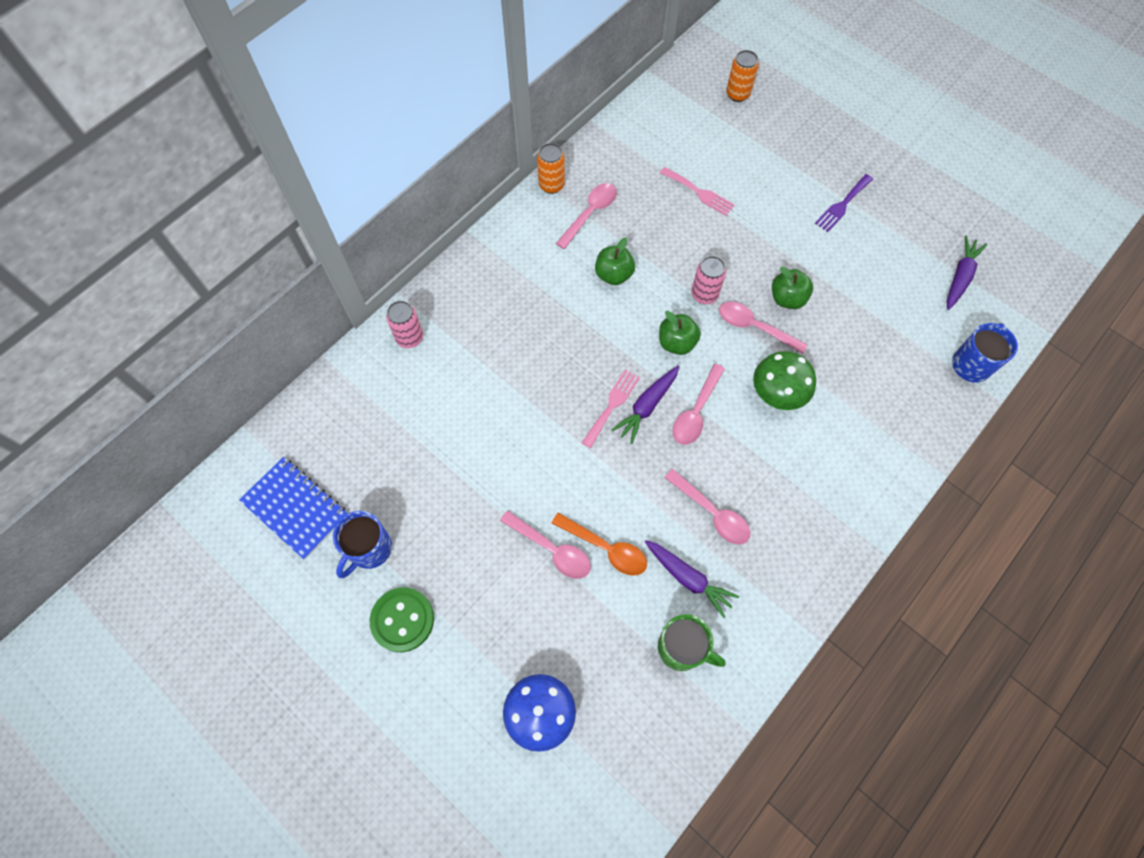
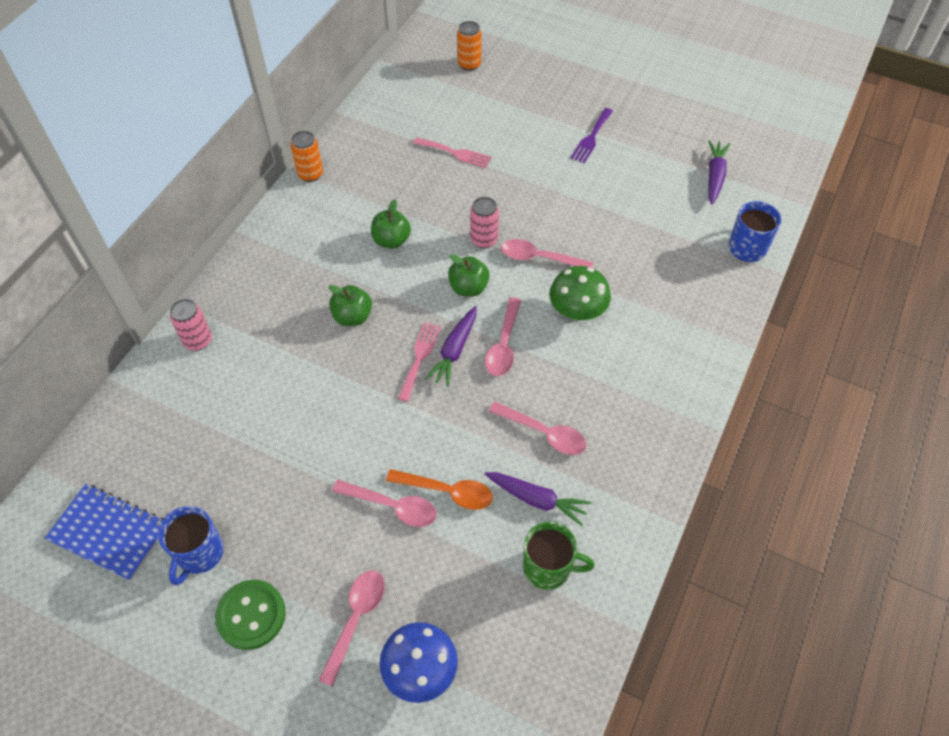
camera: 15 degrees left, 10 degrees down
(590, 214) = (354, 192): pink spoon -> pink spoon (356, 620)
(787, 298) = (563, 227): green apple -> green apple (352, 316)

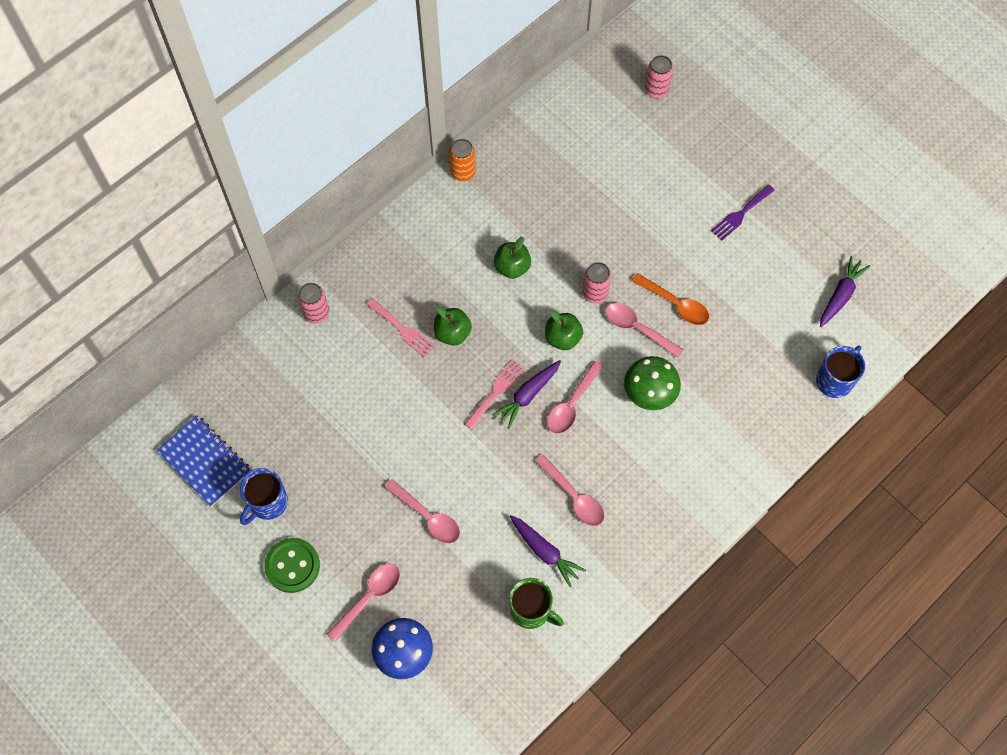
camera: 20 degrees right, 10 degrees up
(447, 491) = (475, 519): orange spoon -> orange spoon (675, 304)
(455, 153) = (604, 191): pink fork -> pink fork (402, 329)
(469, 64) = (656, 90): orange can -> pink can

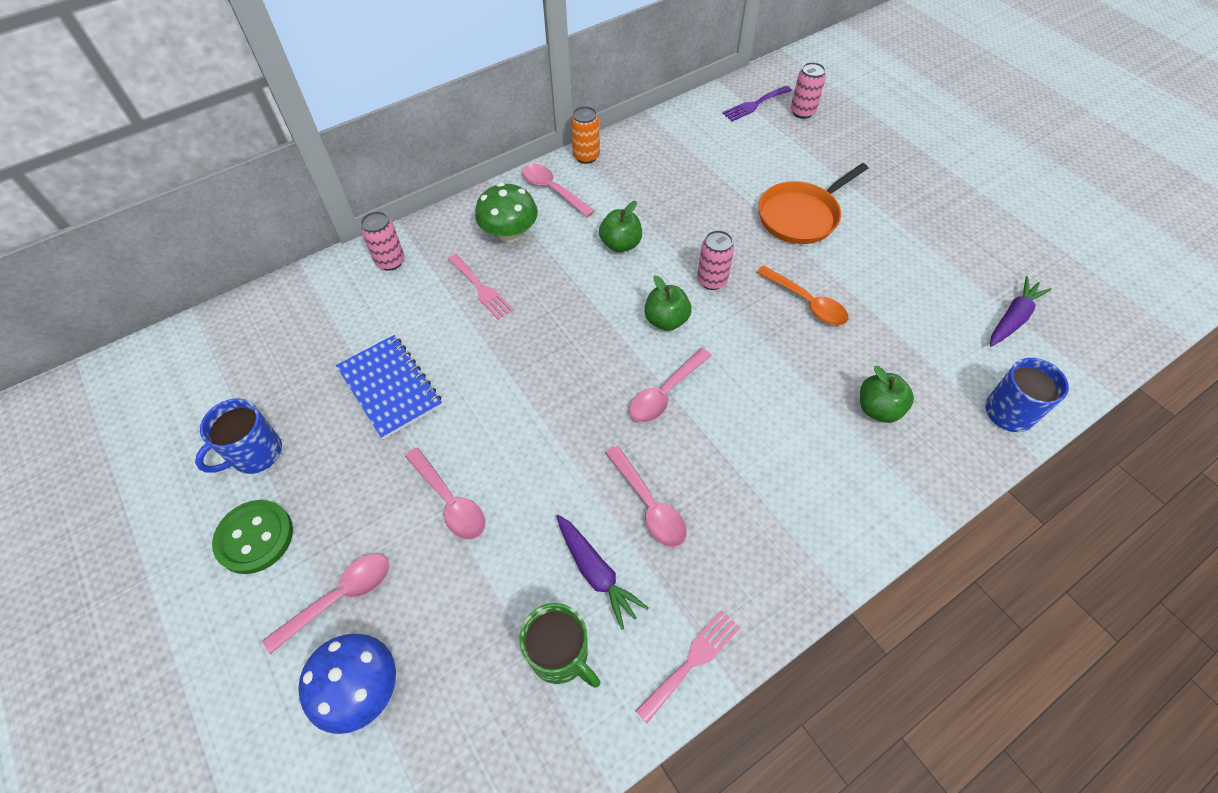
camera: 10 degrees right, 10 degrees down
(205, 461) = (201, 395): blue notebook -> blue notebook (390, 387)
(452, 333) = (537, 299): green apple -> green apple (878, 409)
(496, 392) = (574, 367): pink fork -> pink fork (692, 661)
(528, 395) = (612, 376): purple carrot -> none
(638, 329) = (758, 322): pink spoon -> pink spoon (553, 190)
(649, 393) = (765, 393): green mushroom -> green mushroom (510, 233)
(664, 214) = (801, 216): none -> orange pan
(740, 214) = (889, 225): purple fork -> purple fork (754, 105)

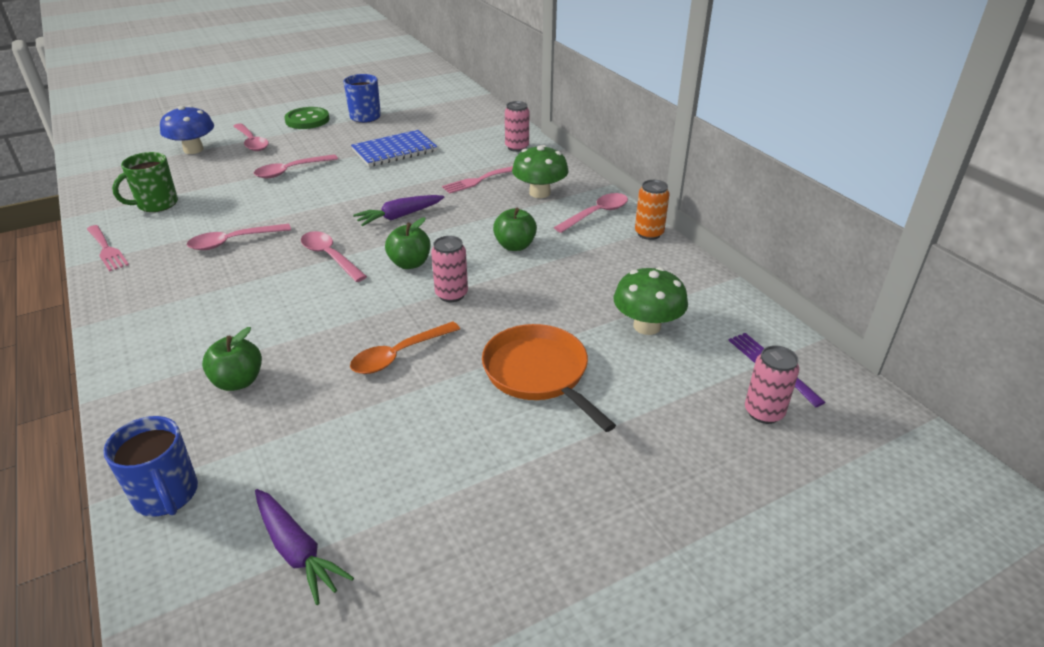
camera: 95 degrees right, 20 degrees down
(596, 572) = (199, 218): purple carrot -> purple carrot (400, 216)
(726, 160) = (647, 326): none -> green mushroom

